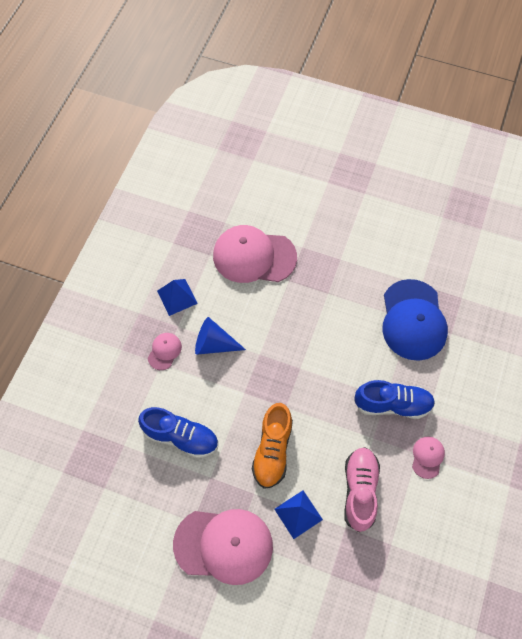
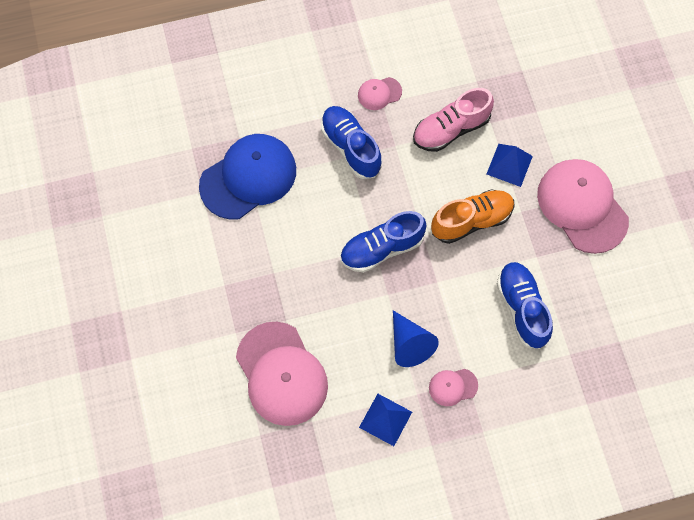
camera: 125 degrees left, 5 degrees up
(296, 372) = (382, 248): none -> blue shoe

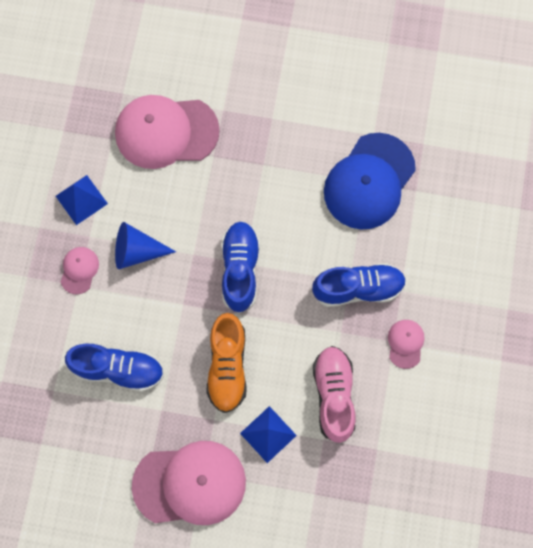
camera: 115 degrees right, 5 degrees up
(248, 177) = (369, 181): blue cap -> blue cap turned 45 degrees clockwise

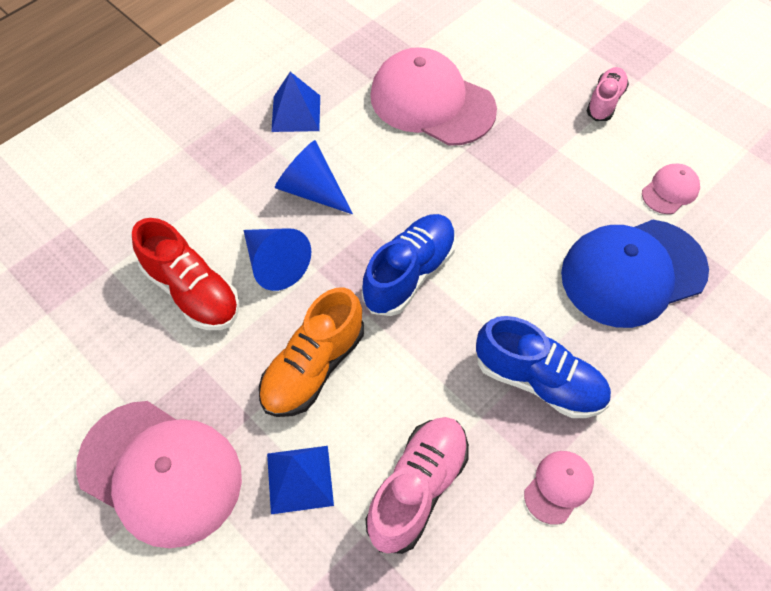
camera: 35 degrees right, 15 degrees down
(79, 270) = (238, 173): pink cap -> pink cap (670, 190)
(118, 369) = (192, 291): blue shoe -> red shoe
(154, 317) = (275, 264): none -> blue cone
(278, 59) = (605, 102): none -> pink shoe

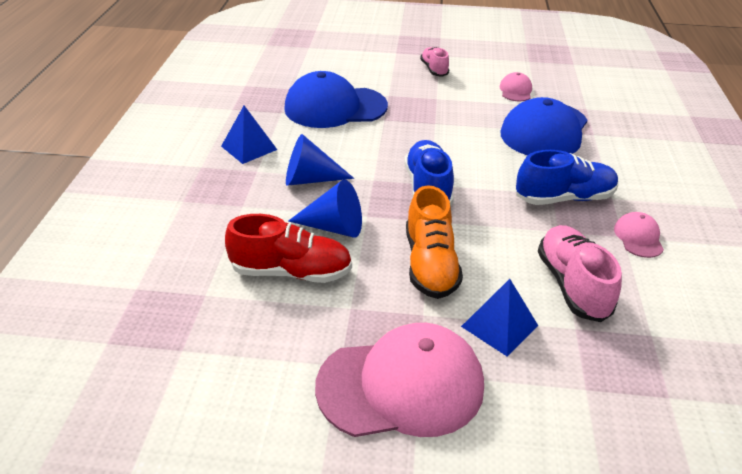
camera: 40 degrees left, 20 degrees down
(432, 102) = (335, 107): pink cap -> blue cap

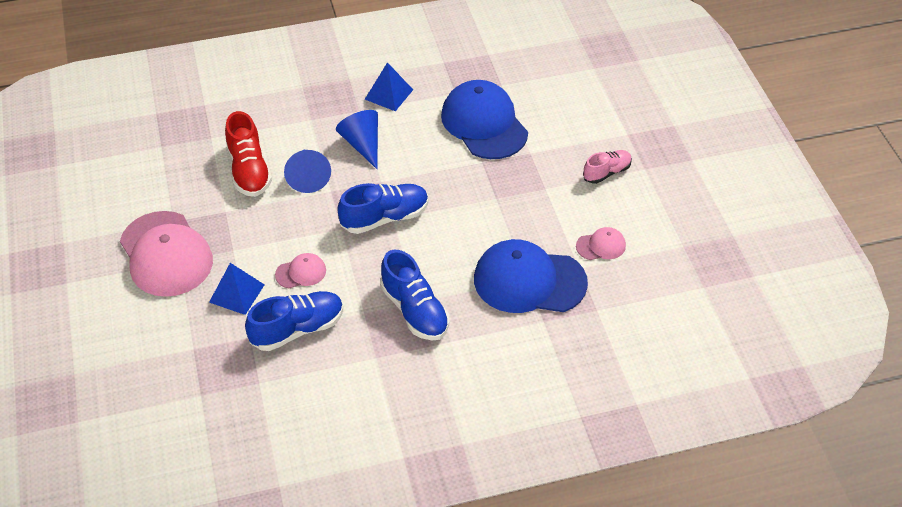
camera: 70 degrees right, 10 degrees up
(430, 264) = (287, 241): orange shoe -> none
(572, 285) = (297, 329): pink shoe -> blue shoe
(638, 237) = (379, 368): pink cap -> pink cap (301, 272)

